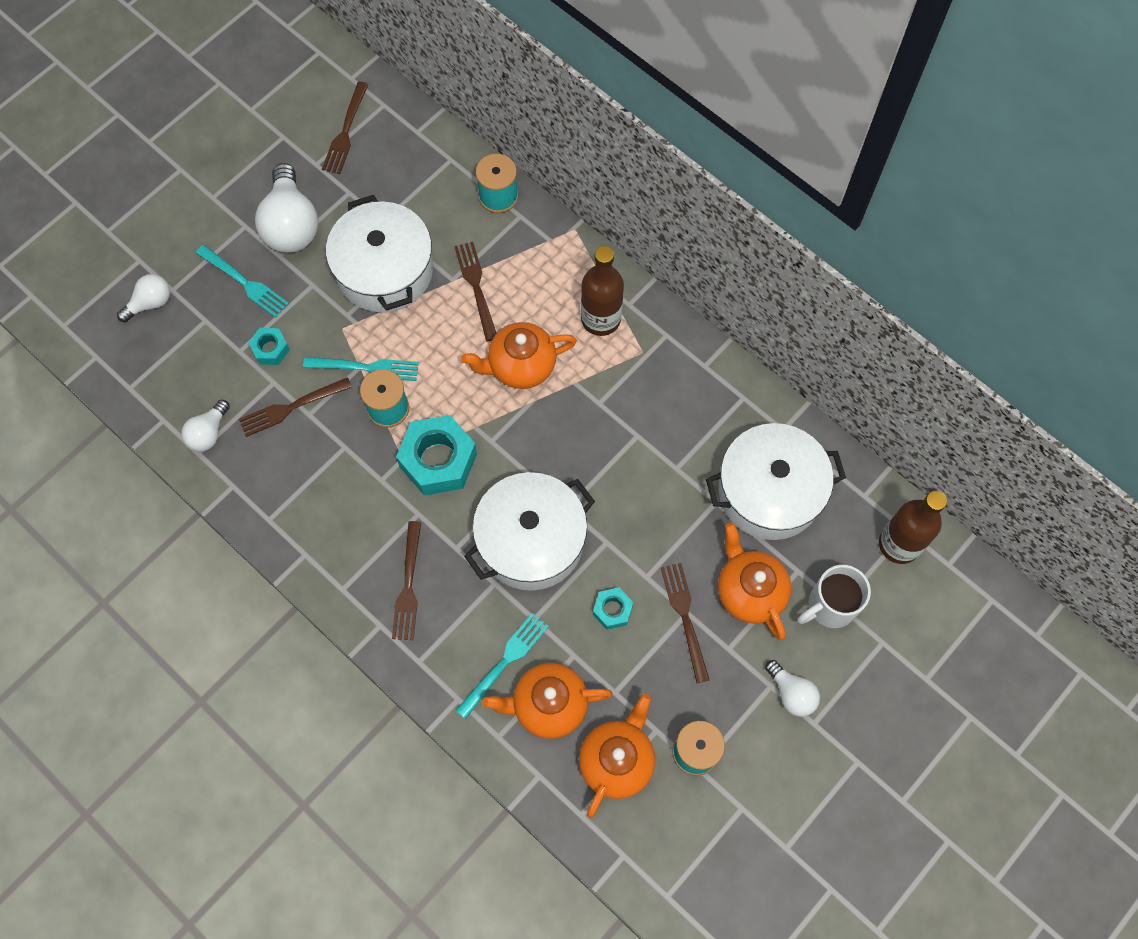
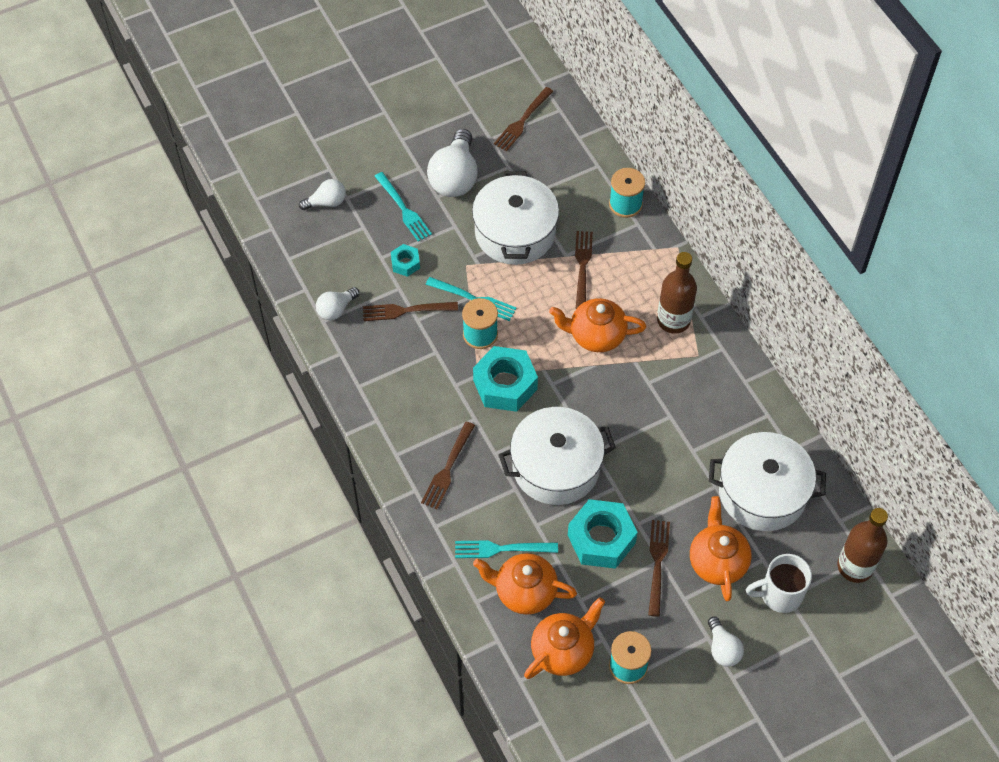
camera: 20 degrees right, 10 degrees down
(504, 662) = (501, 549): turquoise fork -> turquoise fork turned 150 degrees counterclockwise
(612, 610) = (601, 539): turquoise nut -> turquoise nut, size x1.98

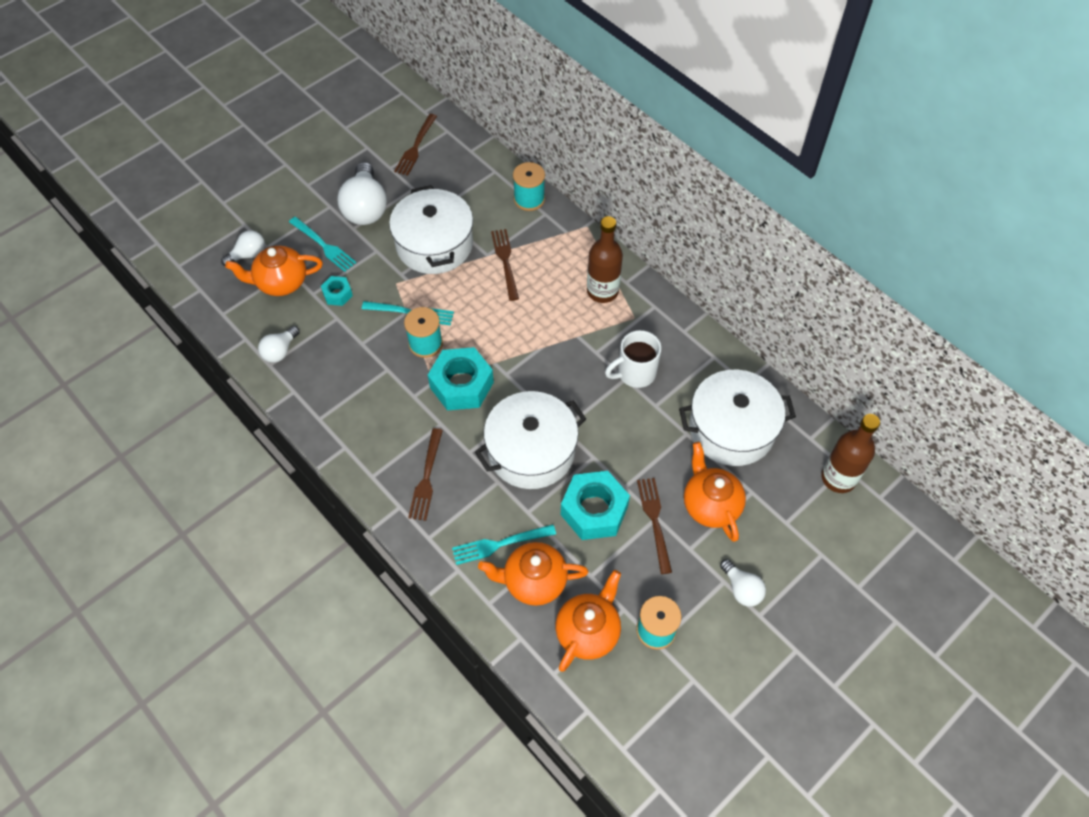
camera: 15 degrees left, 0 degrees up
(406, 311) = (348, 337): brown fork -> none
(596, 335) = (535, 320): orange teapot -> orange teapot (281, 282)
(779, 594) = (778, 522): white mug -> white mug (635, 373)

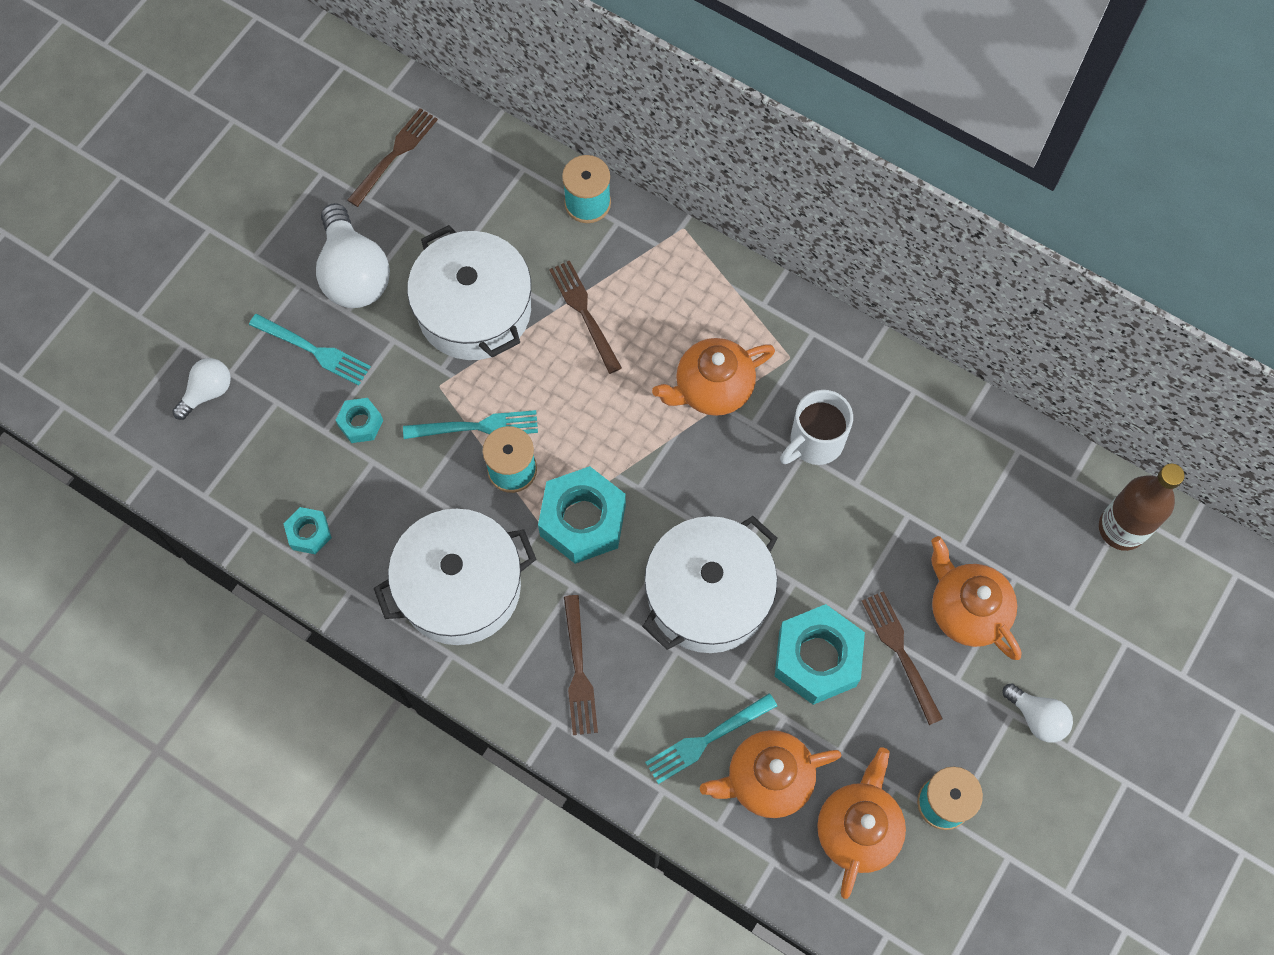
camera: 15 degrees left, 10 degrees up
(280, 351) = (309, 533): white light bulb -> turquoise nut
(281, 282) = (271, 425): orange teapot -> orange teapot (712, 389)
(416, 147) = (394, 154): brown fork -> brown fork turned 150 degrees counterclockwise
(602, 291) = (734, 327): brown bottle -> none
(731, 429) = (965, 493): white pot -> white pot (460, 587)

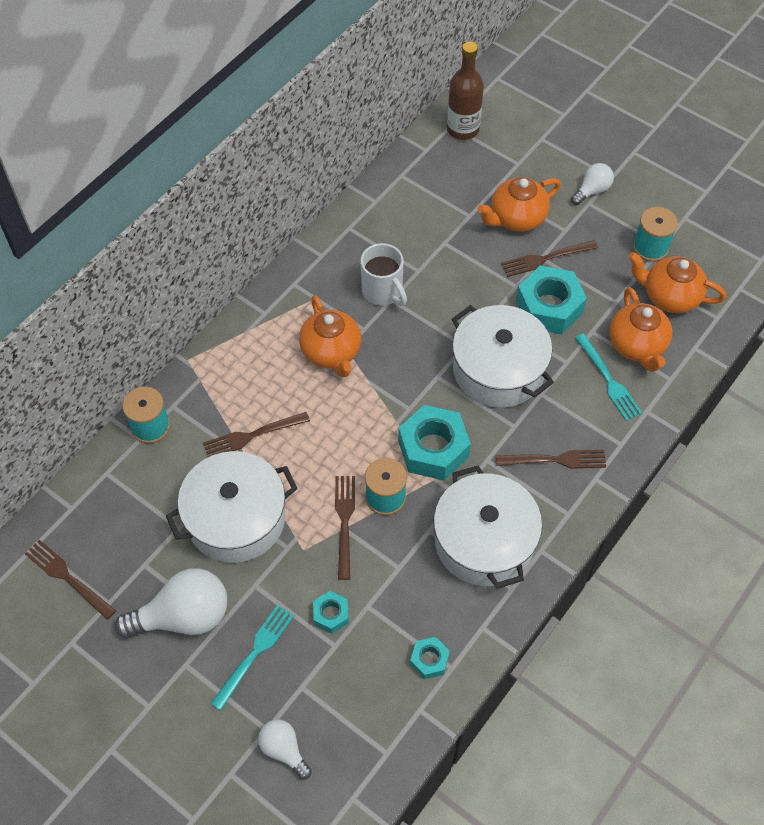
camera: 85 degrees left, 10 degrees down
(476, 427) = (344, 522): turquoise fork -> brown fork

